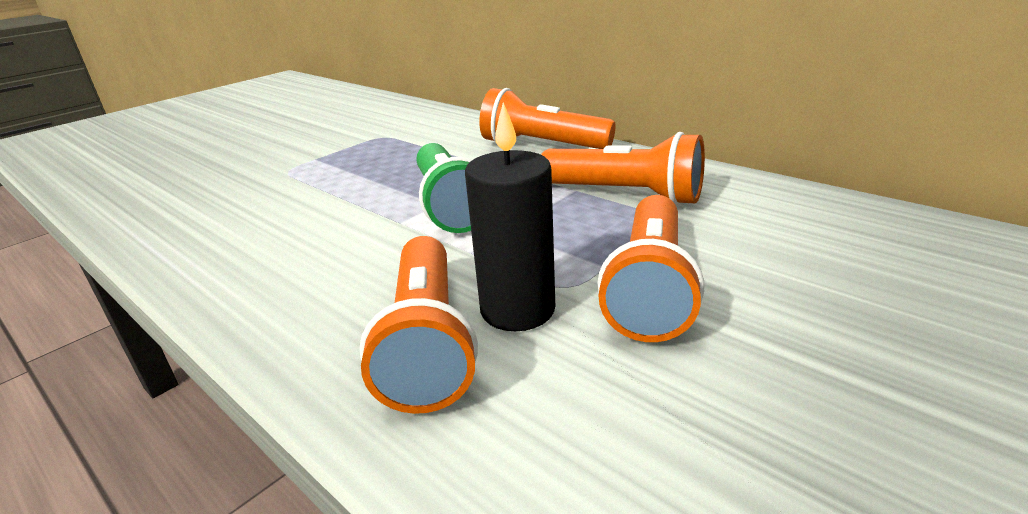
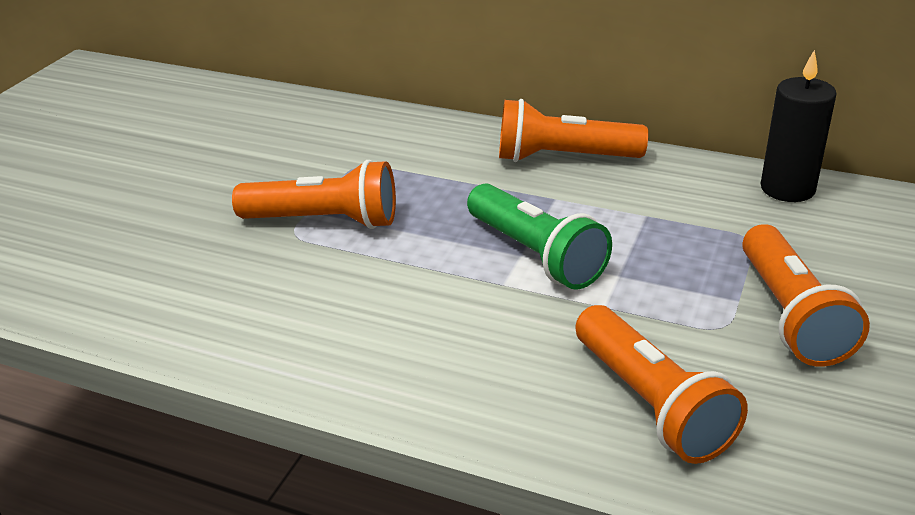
camera: 20 degrees left, 5 degrees up
(517, 309) = (700, 358): black candle -> black candle (787, 189)
(625, 194) = (699, 214): orange flashlight -> orange flashlight (325, 221)

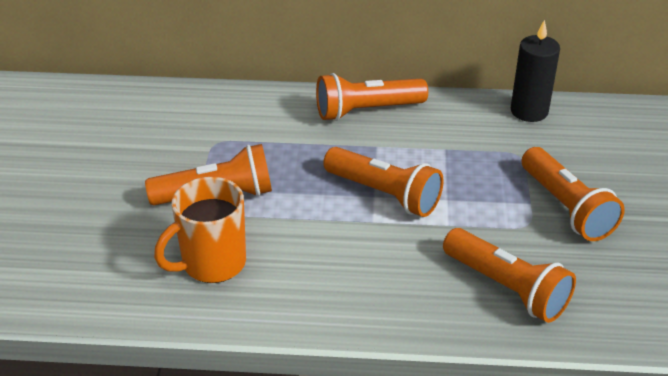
camera: 20 degrees left, 5 degrees up
(272, 296) = (212, 263): none -> orange mug
(536, 255) = (384, 194): green flashlight -> orange flashlight

